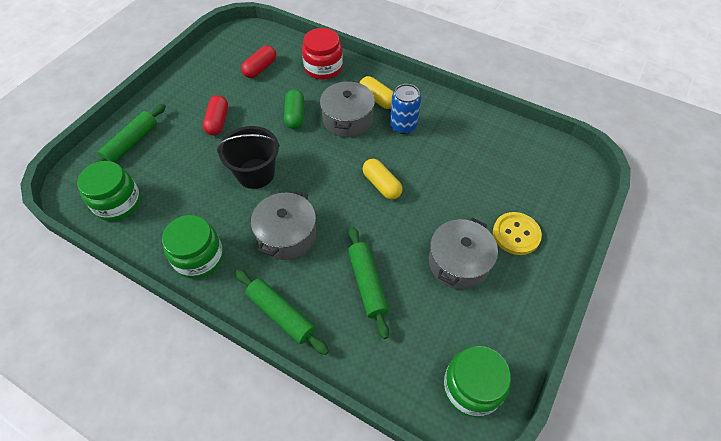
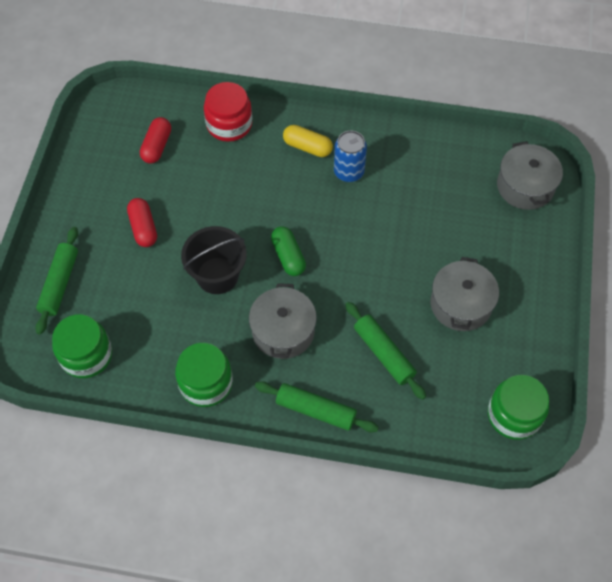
camera: 20 degrees left, 5 degrees up
(295, 115) = (226, 194): green capsule -> green capsule (288, 256)
(347, 119) = (286, 182): grey pot -> grey pot (525, 186)
(381, 185) = (354, 247): yellow capsule -> none
(516, 234) = (504, 258): yellow button -> none

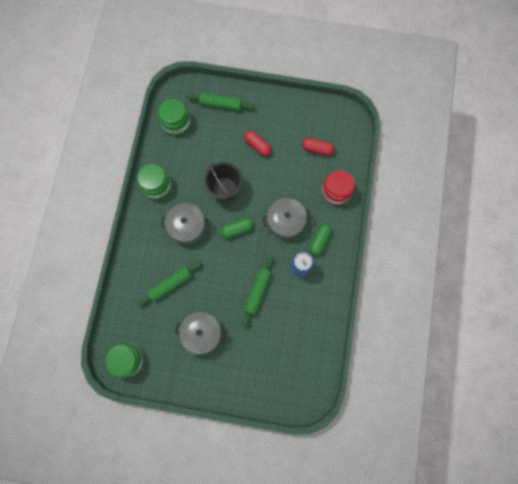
camera: 90 degrees right, 15 degrees up
(143, 228) = (257, 146): red capsule -> red capsule turned 60 degrees clockwise
(307, 147) = (319, 240): yellow capsule -> green capsule
(316, 410) = (137, 245): green rolling pin -> green rolling pin (257, 292)
(525, 186) = (290, 385): grey pot -> grey pot (285, 222)

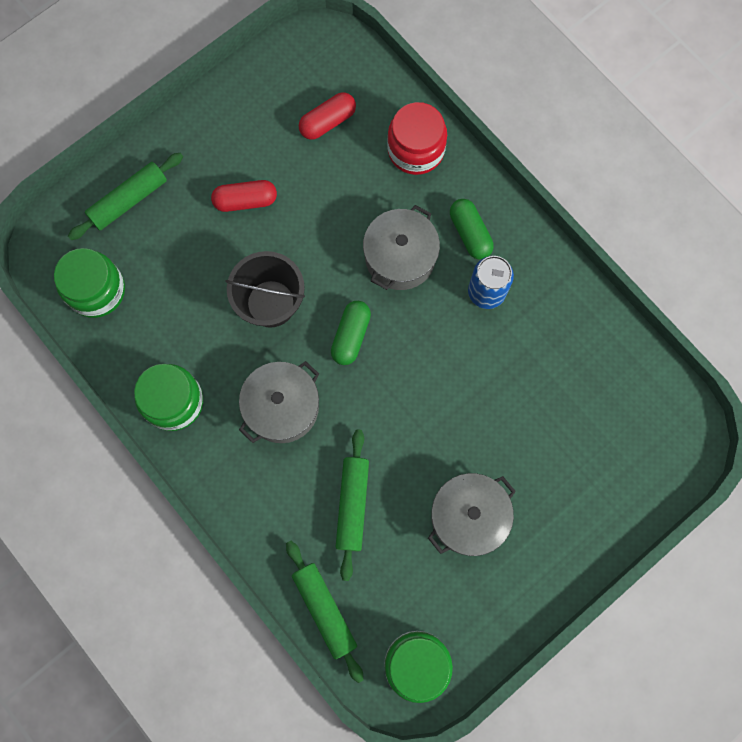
camera: 50 degrees left, 0 degrees up
(257, 292) = (473, 383): green rolling pin -> green rolling pin (325, 610)

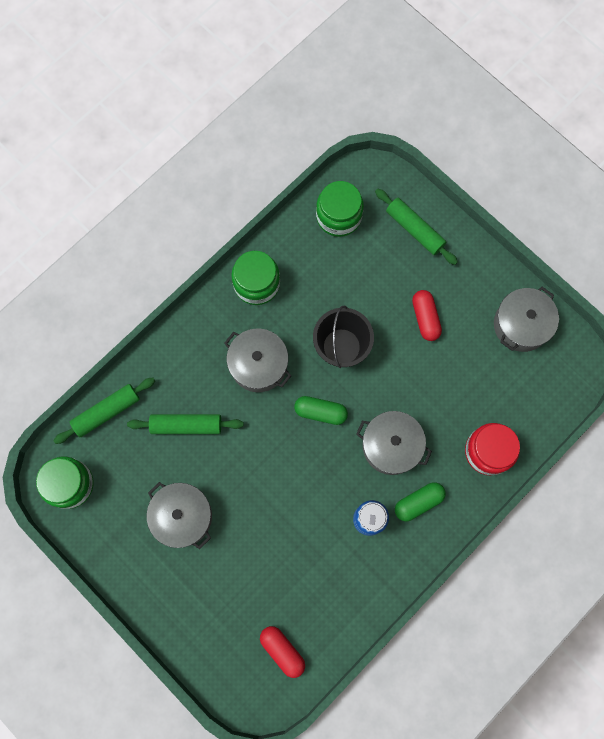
camera: 85 degrees right, 0 degrees up
(267, 94) = (521, 325): none -> grey pot
(327, 122) = (503, 376): red capsule -> red capsule (282, 650)

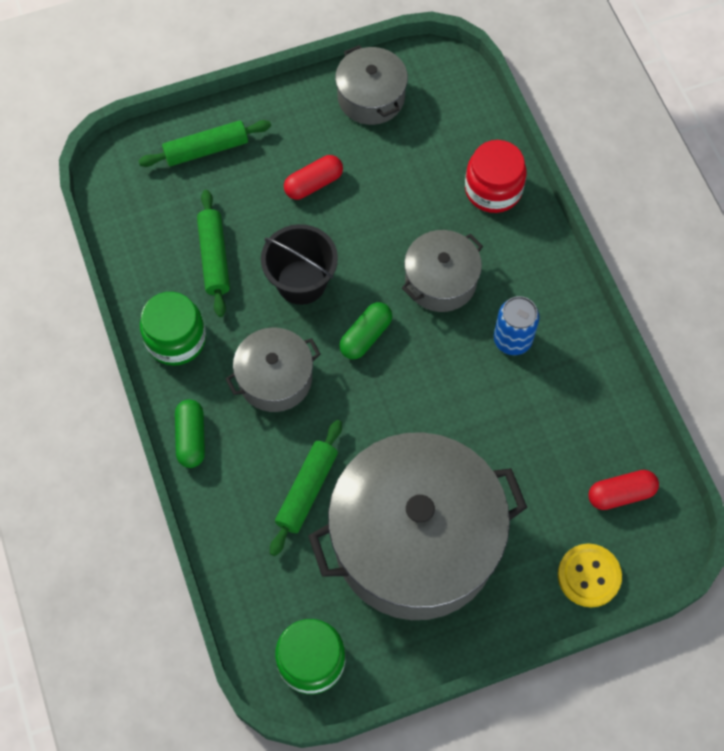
camera: 65 degrees left, 10 degrees down
(107, 412) = (242, 578): green rolling pin -> green rolling pin (214, 257)
(182, 516) = (415, 541): grey pot -> grey pot, size x2.08
(210, 651) = (589, 576): none -> yellow button
(338, 216) = (145, 218): green jar -> none
(418, 502) = (516, 281): green capsule -> green capsule (191, 438)
(425, 318) = (314, 184): red capsule -> red capsule turned 45 degrees counterclockwise

